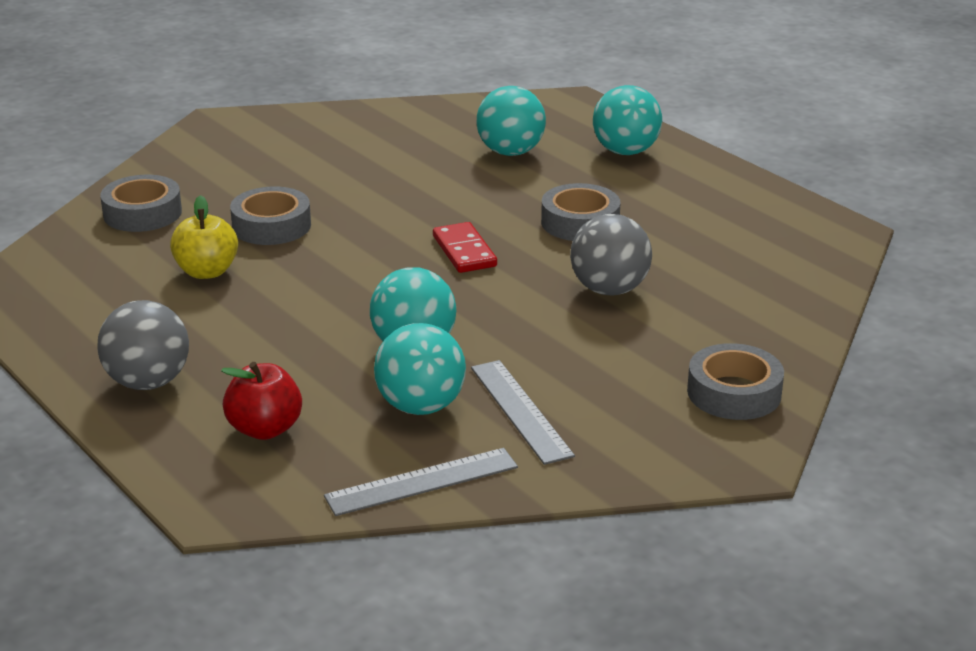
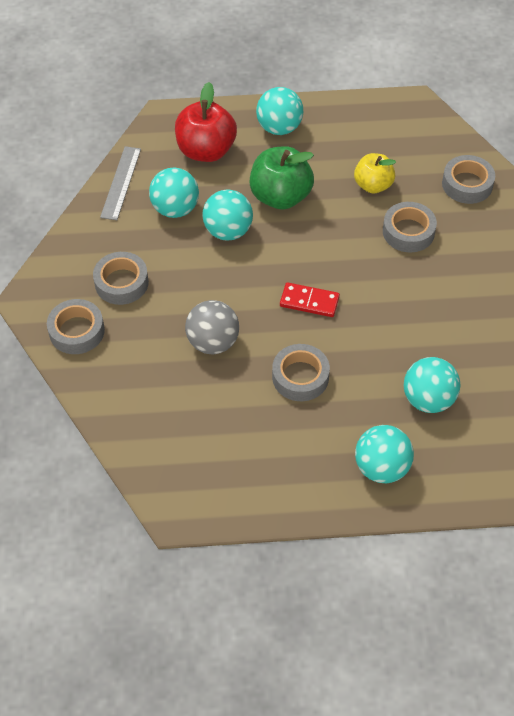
camera: 125 degrees right, 25 degrees up
(148, 382) = (279, 128): grey ball -> turquoise ball
(265, 429) = (206, 151): red apple -> red apple, size x1.55
(301, 330) = (280, 196): none -> green apple
(520, 411) = (139, 242): grey ruler -> none
(610, 393) = (121, 283): none -> grey tape

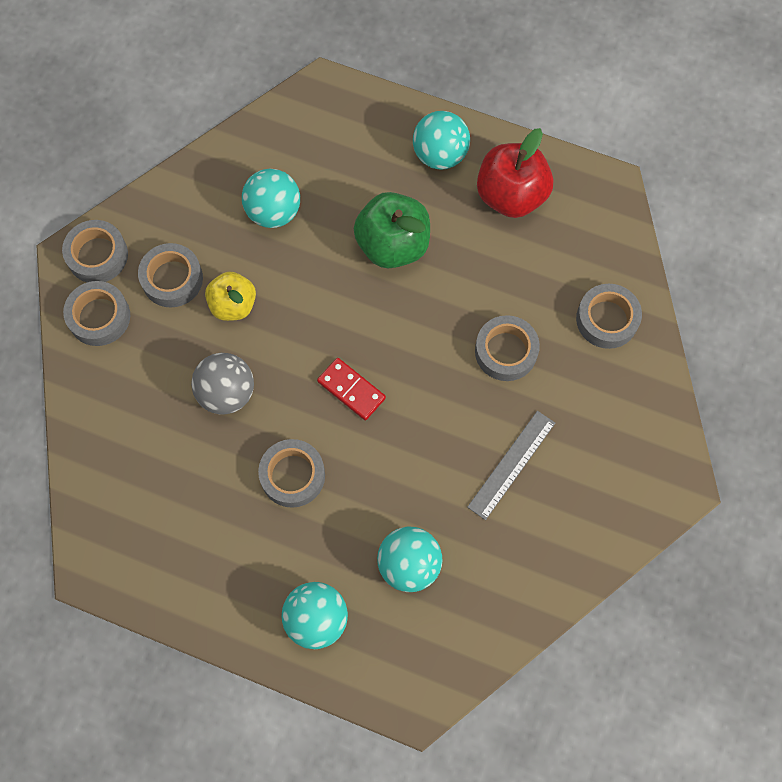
camera: 25 degrees right, 15 degrees up
(50, 290) = (97, 255): none -> grey tape
(121, 183) = (234, 153): grey ruler -> grey ruler (511, 464)
(206, 151) = (345, 151): red apple -> red apple (511, 195)
(228, 231) = (314, 264): turquoise ball -> none
(373, 185) = (501, 274): yellow apple -> yellow apple (233, 305)

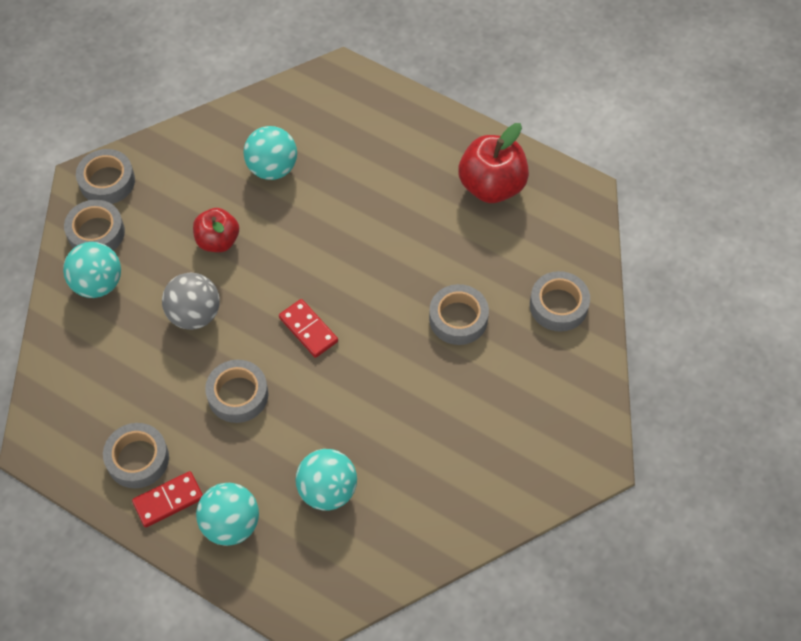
camera: 10 degrees right, 10 degrees down
(172, 279) = (168, 211): grey tape -> grey tape (138, 459)
(233, 305) = (218, 241): yellow apple -> red apple
(245, 605) = (168, 500): none -> red domino
(393, 245) = (374, 212): green apple -> none
(440, 155) = (433, 142): turquoise ball -> turquoise ball (98, 284)
(511, 464) = (442, 418): grey ruler -> none

